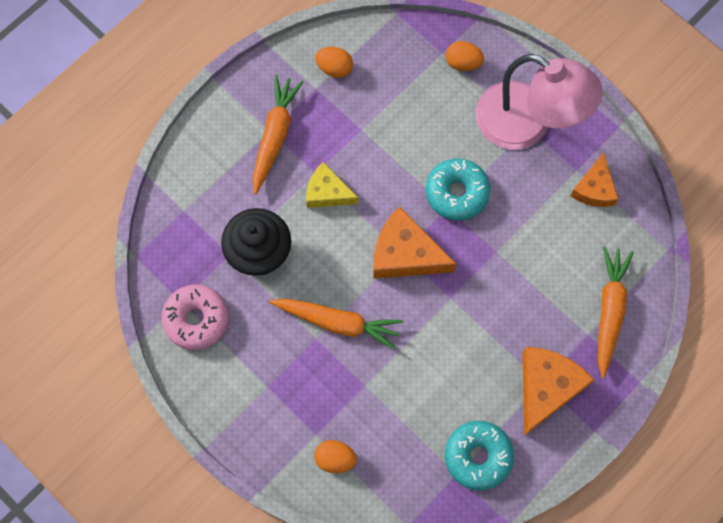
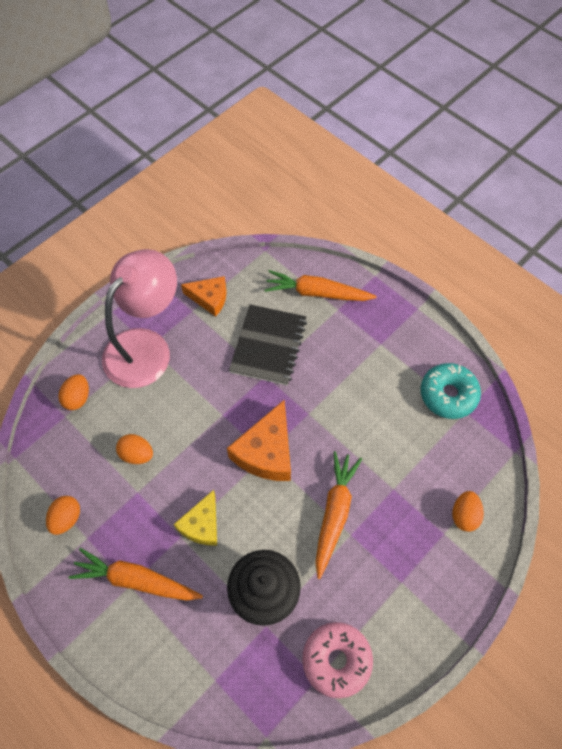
camera: 90 degrees left, 10 degrees down
(401, 126) = (137, 454): none -> orange egg
(457, 193) = (208, 406): turquoise donut -> none
(534, 255) = (268, 346): none -> black notebook
(546, 388) = (384, 341): orange cheese -> none

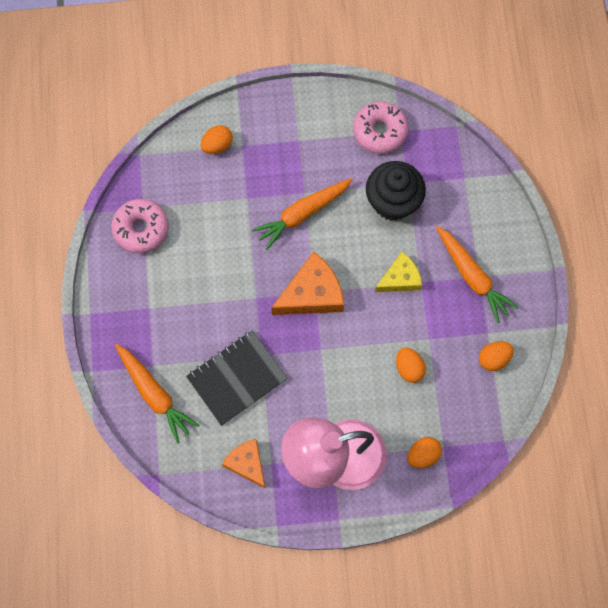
camera: 140 degrees left, 10 degrees up
(448, 395) = (141, 229): turquoise donut -> pink donut

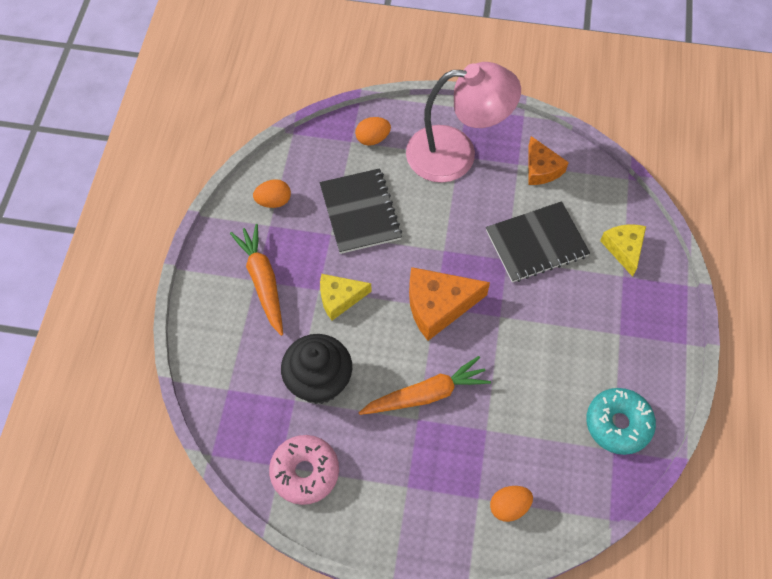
camera: 165 degrees left, 10 degrees down
(141, 229) = (618, 424): pink donut -> turquoise donut
(154, 394) = (624, 249): orange carrot -> yellow cheese
(409, 368) = (360, 212): orange egg -> black notebook

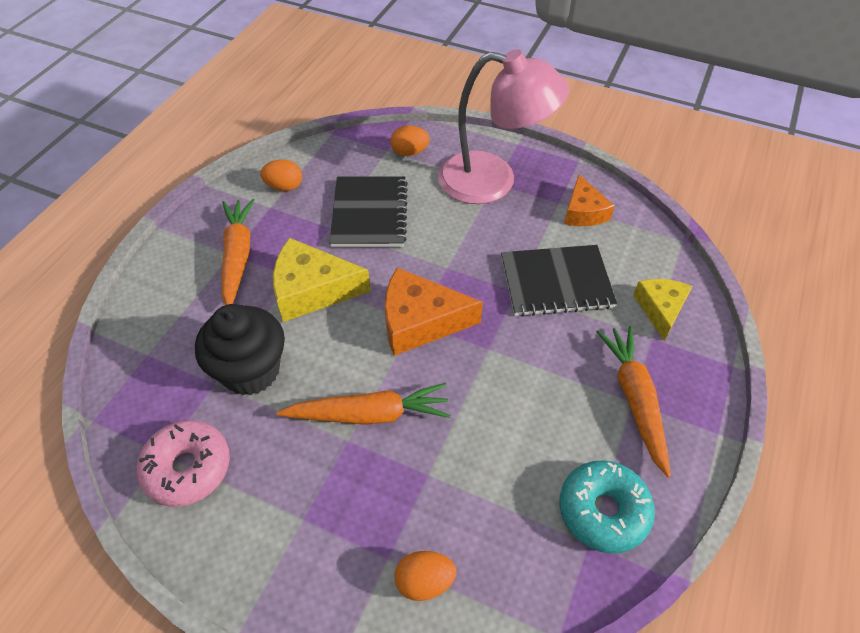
camera: 15 degrees right, 10 degrees down
(339, 298) = (312, 290): yellow cheese -> yellow cheese, size x1.55
(621, 332) = (634, 400): none -> orange carrot

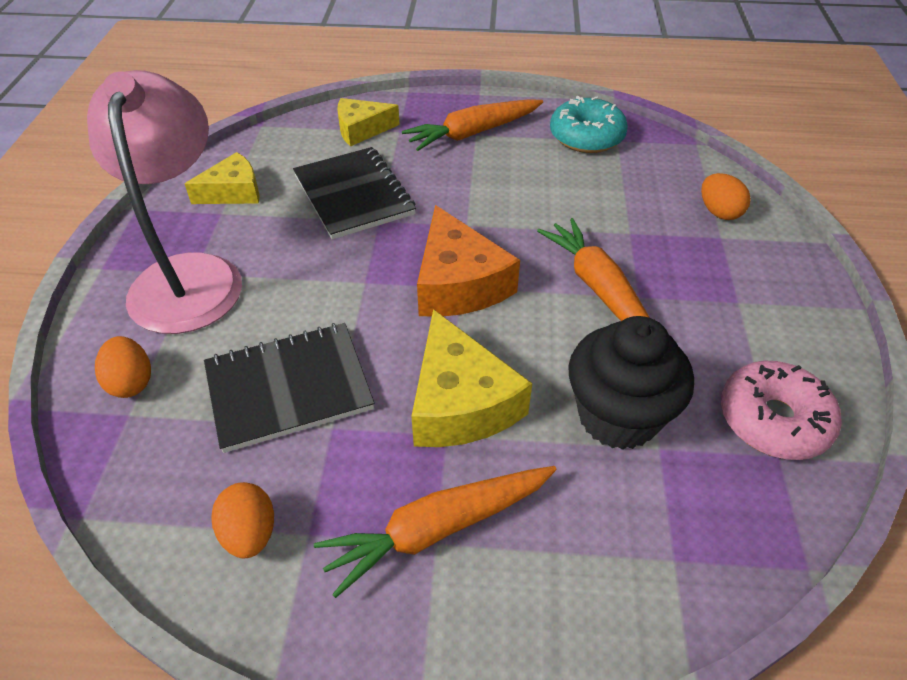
camera: 110 degrees left, 5 degrees down
(583, 212) = (233, 192): orange cheese -> yellow cheese

